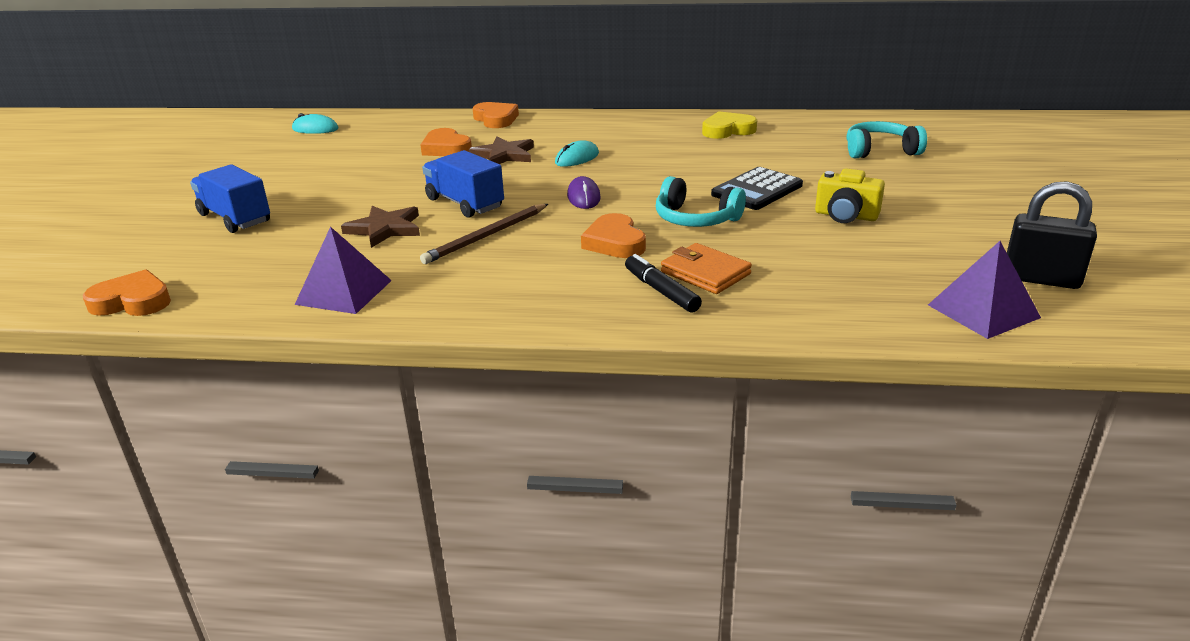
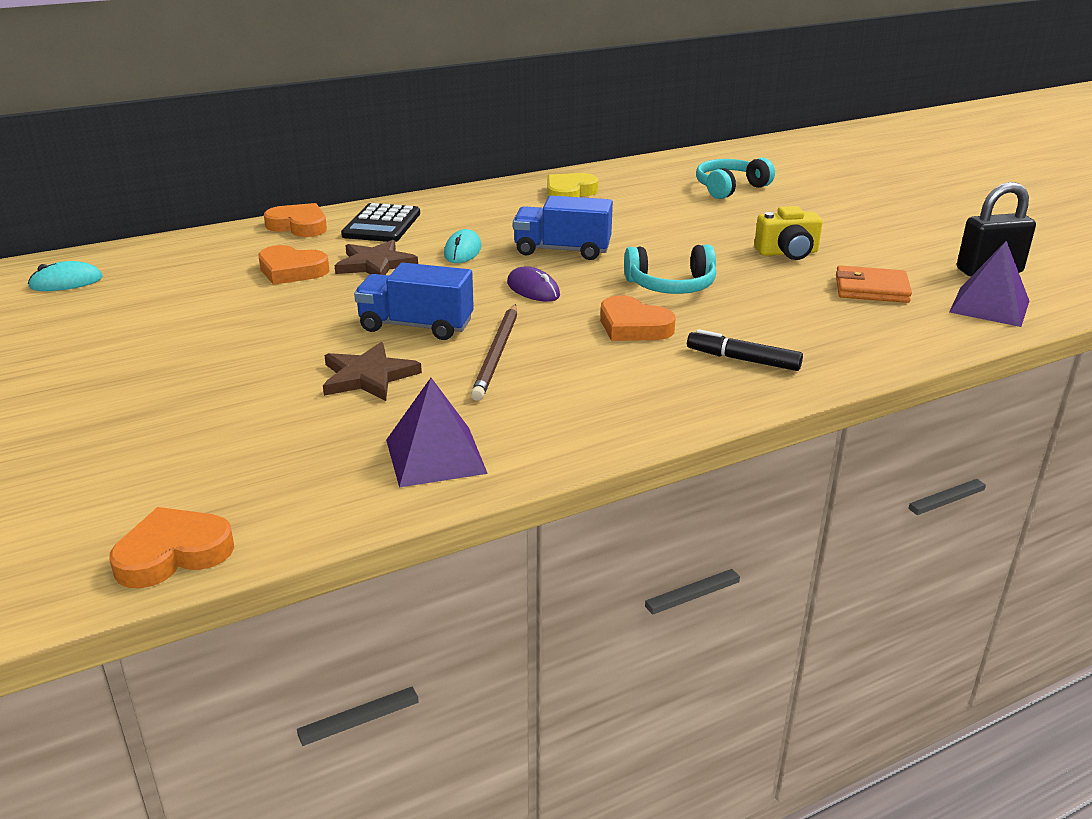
camera: 35 degrees left, 0 degrees up
(235, 218) = (143, 416): blue truck -> blue truck (562, 250)
(705, 273) = (754, 333): orange wallet -> orange wallet (871, 289)
(757, 190) = (683, 246): black calculator -> black calculator (382, 225)

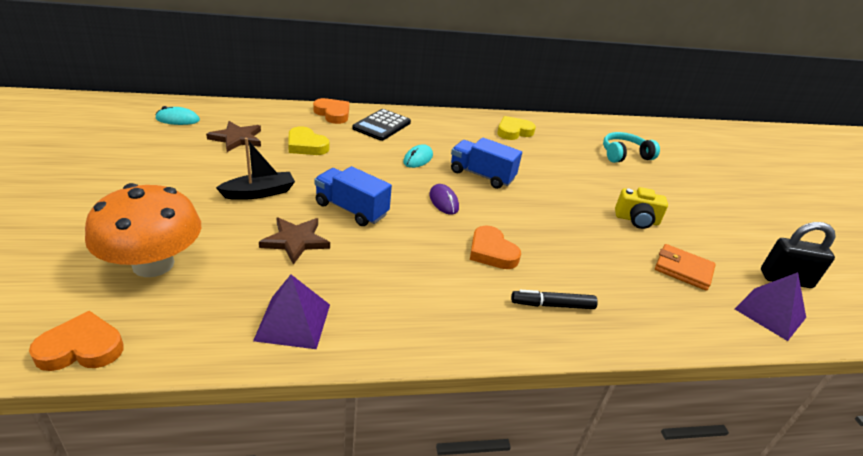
camera: 15 degrees right, 5 degrees up
(190, 448) = (153, 264): none -> orange mushroom
(271, 338) = (259, 193): none -> black boat
(291, 271) = (306, 145): orange heart -> yellow heart
(375, 264) = (358, 154): brown star -> brown star (237, 138)
(497, 354) = (387, 248): brown pencil -> none
(671, 286) = (538, 225): turquoise headphones -> none
(743, 360) = (552, 305): black marker -> black marker turned 45 degrees counterclockwise

